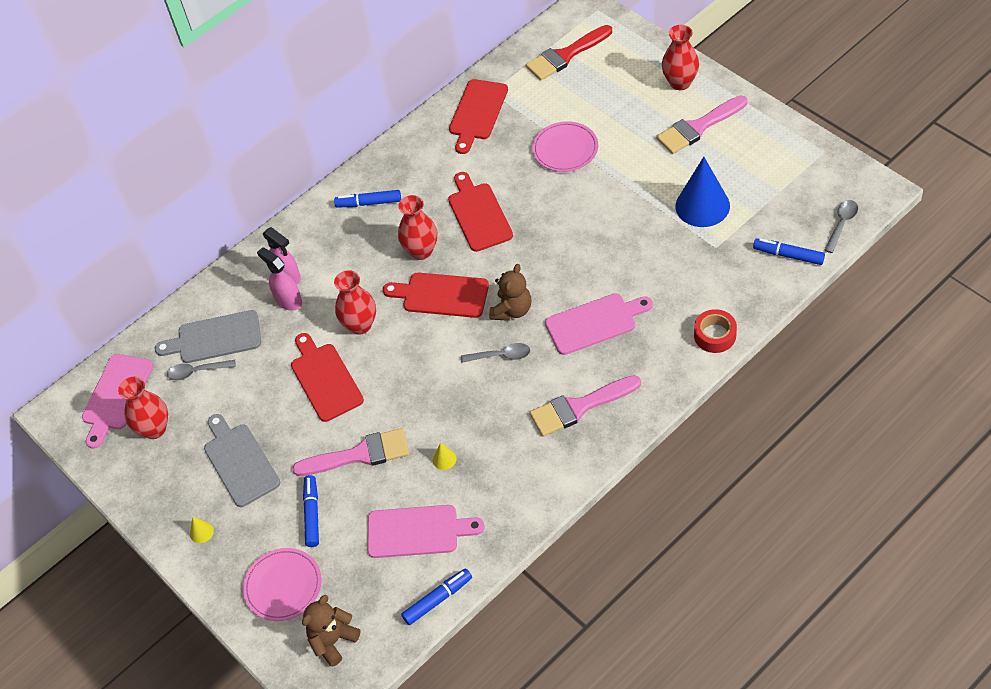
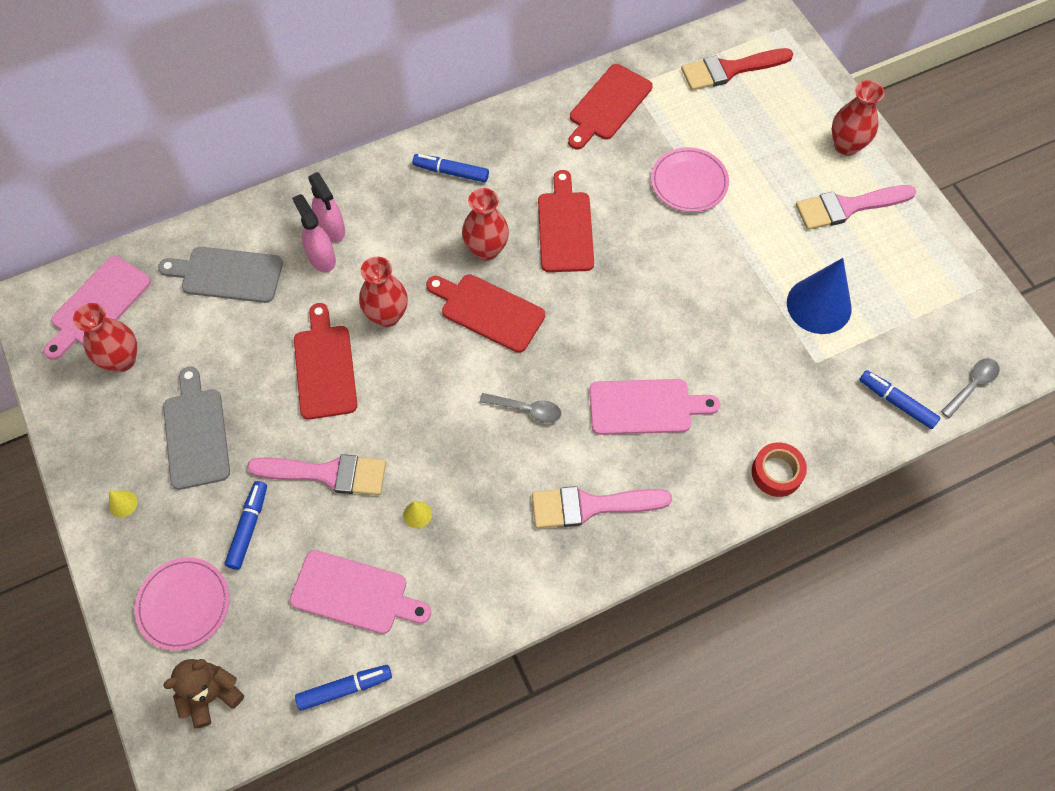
camera: 10 degrees right, 10 degrees up
(197, 372) = (193, 308): grey spoon -> none
(512, 310) = (559, 358): brown teddy bear -> none

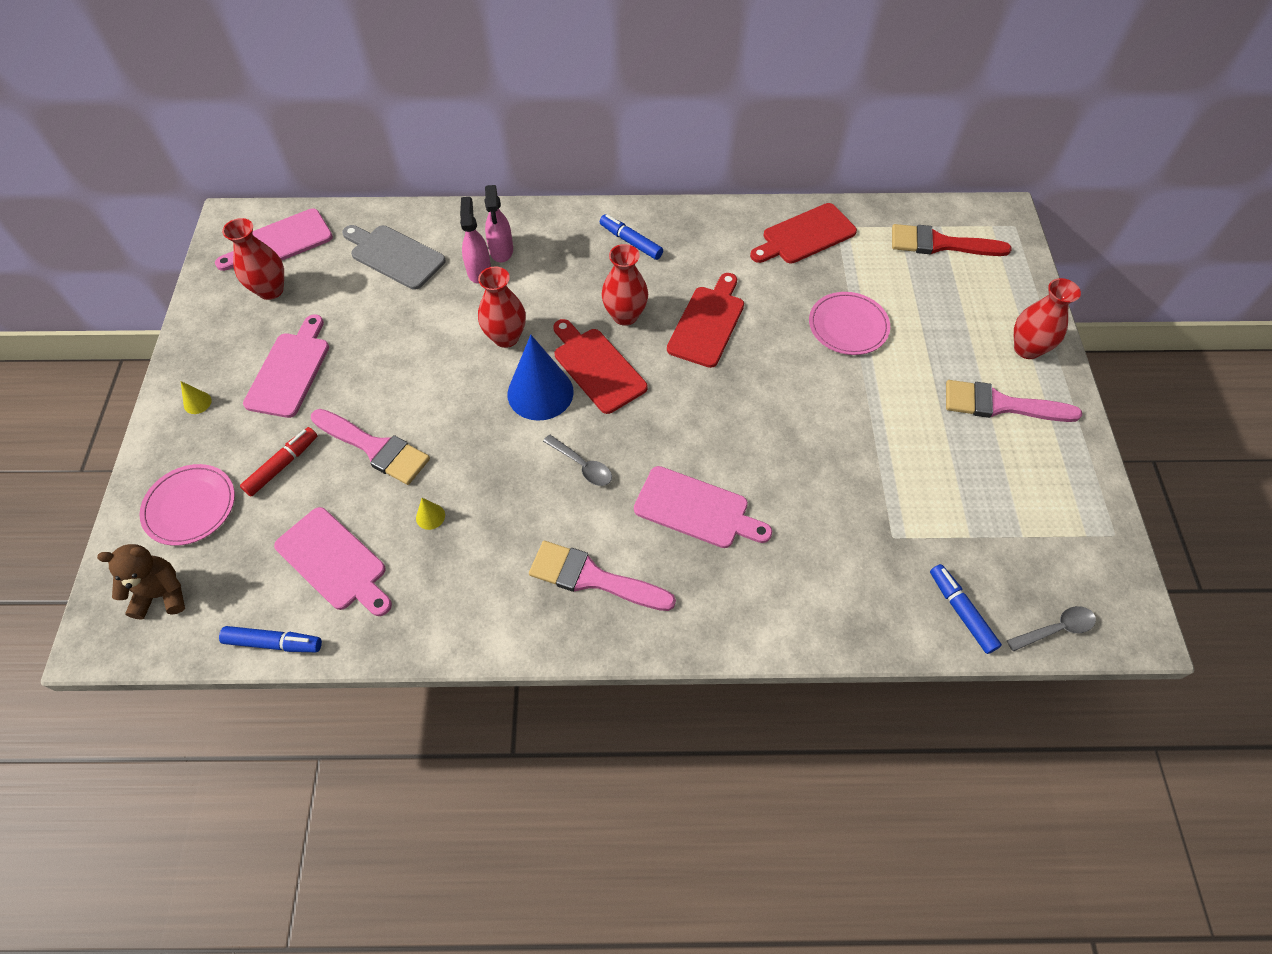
camera: 25 degrees right, 5 degrees down
(196, 434) = (289, 371): grey cutting board -> pink cutting board
(248, 527) = (282, 465): blue marker -> red marker
(324, 367) = (427, 359): red cutting board -> none
(776, 473) = (796, 626): red tape -> none
(819, 305) = (923, 484): blue cone -> blue cone (540, 392)

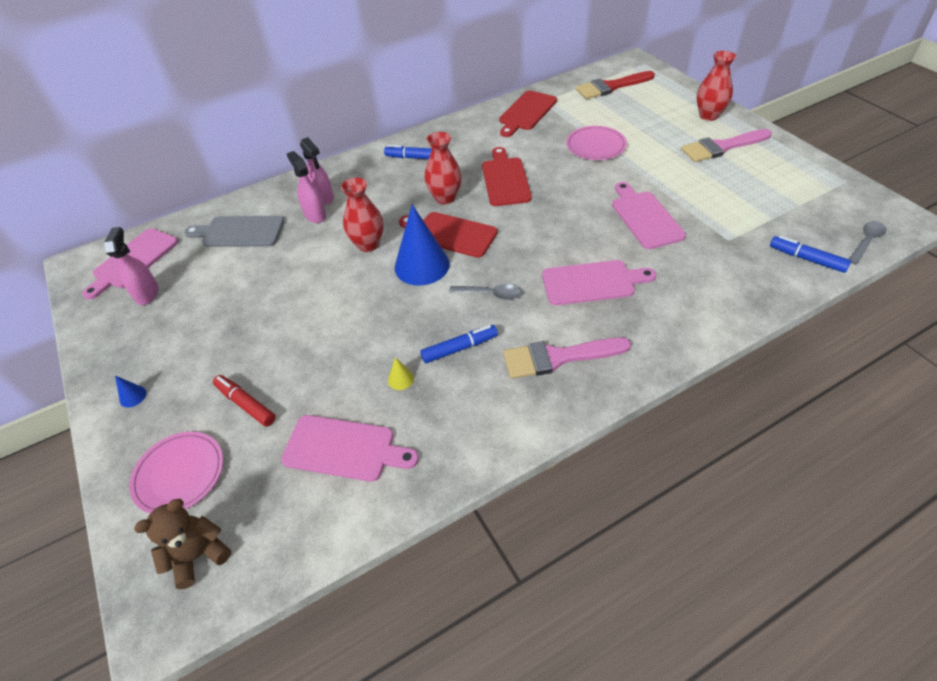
camera: 25 degrees left, 10 degrees down
(197, 403) = (133, 396): yellow cone -> blue cone
(271, 290) = (147, 294): red vase -> pink spray bottle
(274, 643) = (335, 536): blue marker -> blue marker (460, 348)
(282, 465) = (246, 404): red marker -> red marker turned 60 degrees counterclockwise
(289, 371) = (204, 338): pink cutting board -> pink cutting board (645, 217)
(375, 448) = (318, 356): pink brush -> none

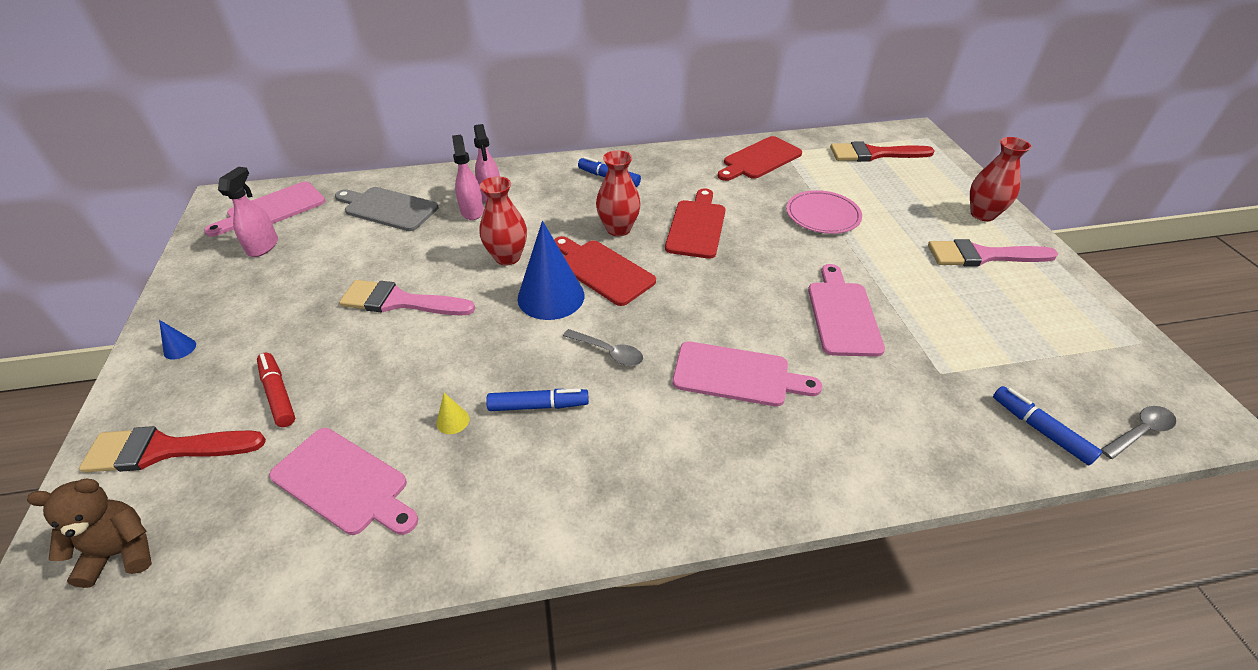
camera: 15 degrees right, 5 degrees down
(179, 474) = (165, 450): pink plate -> red brush
(558, 357) = (647, 455): pink brush -> pink brush (400, 301)

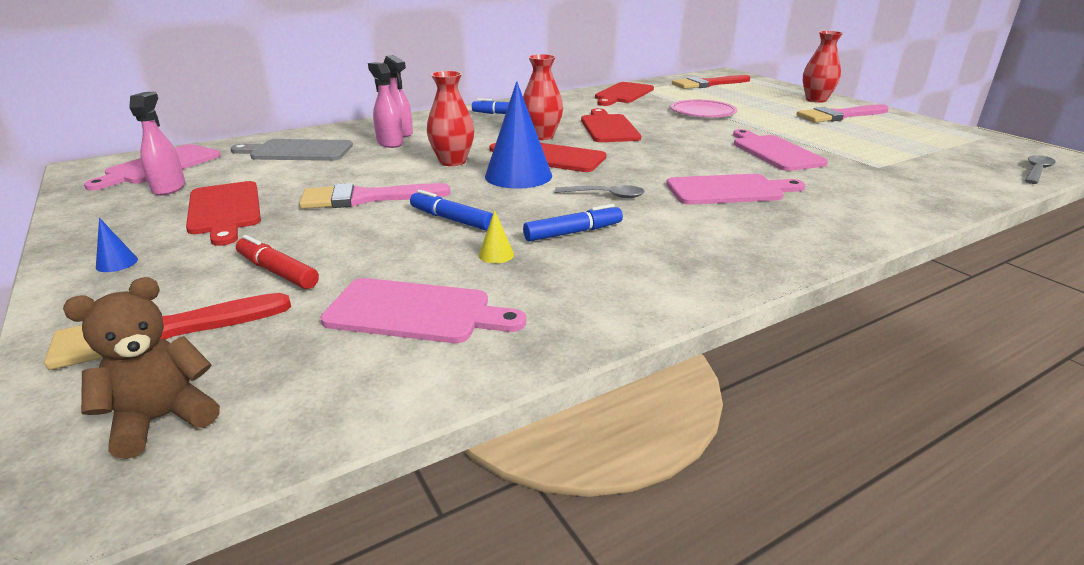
camera: 20 degrees left, 15 degrees down
(286, 292) = (225, 210): none -> red cutting board
(1040, 430) = (976, 180): blue marker -> blue marker (451, 219)

